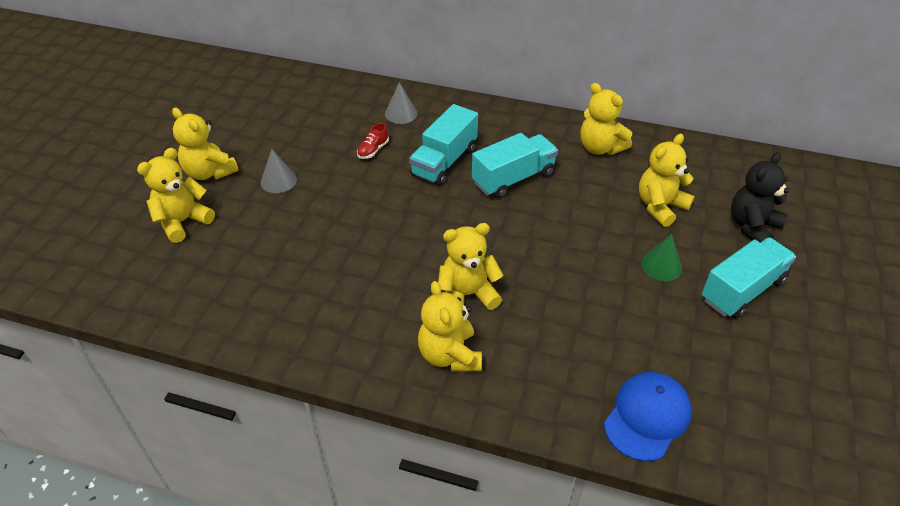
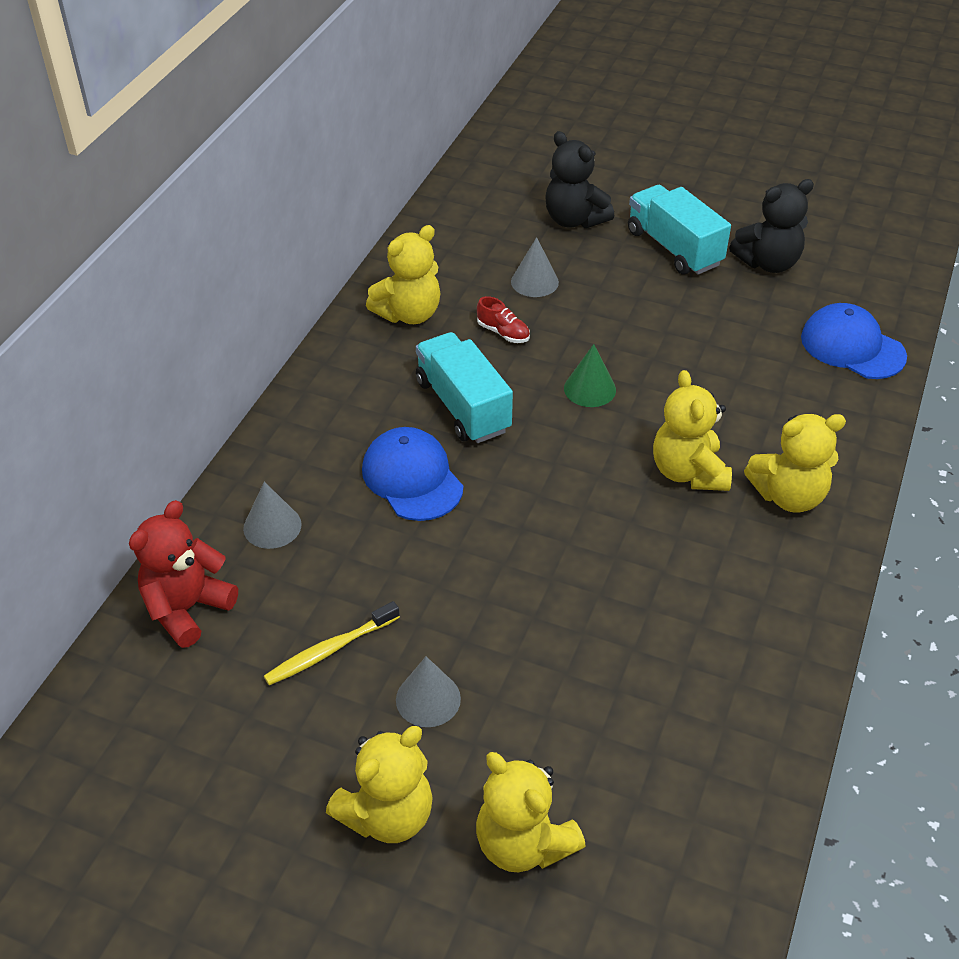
camera: 85 degrees left, 0 degrees up
(313, 143) = (329, 650): none -> yellow toothbrush
(343, 94) = (187, 609): none -> red teddy bear
(373, 150) = (367, 565): red shoe -> red shoe (503, 333)
(444, 162) = (412, 478): turquoise truck -> blue cap
(660, 206) = (534, 282): yellow teddy bear -> grey cone
(661, 266) = (636, 299): green cone -> green cone (589, 389)
(750, 358) = (768, 263): none -> black teddy bear

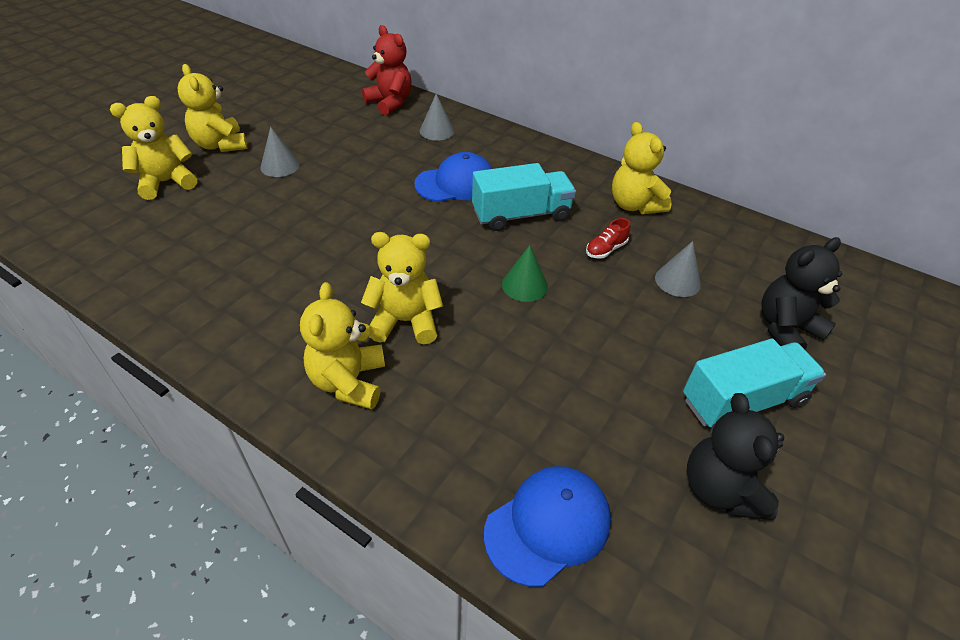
camera: 100 degrees right, 0 degrees up
(329, 650) = (335, 140): yellow toothbrush -> none

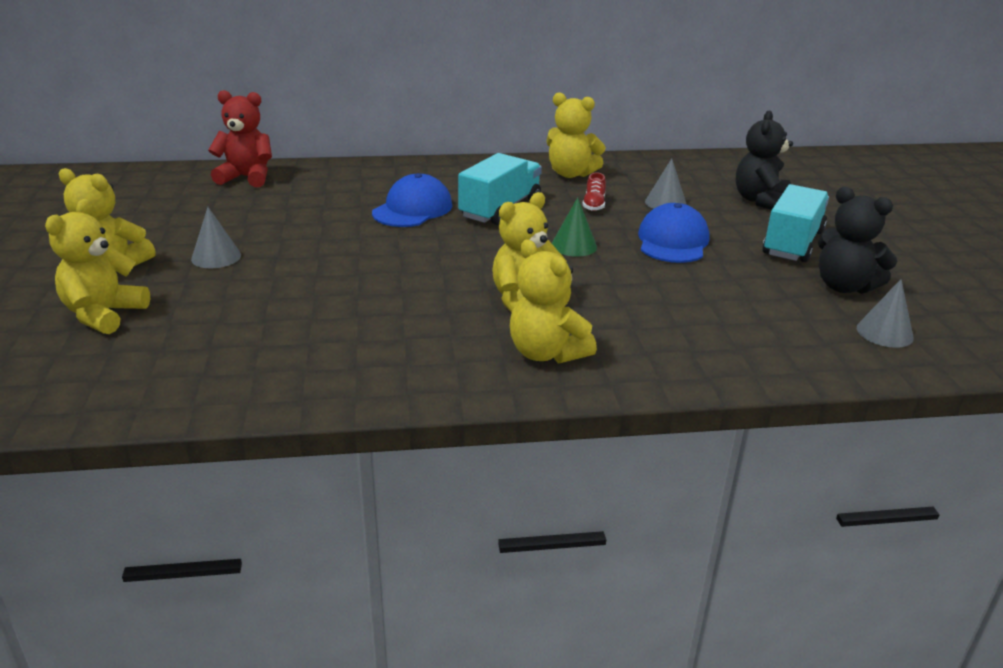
camera: 40 degrees left, 15 degrees down
(437, 131) = (331, 182): grey cone -> grey cone (884, 332)
(548, 525) = (792, 350): blue cap -> blue cap (672, 241)

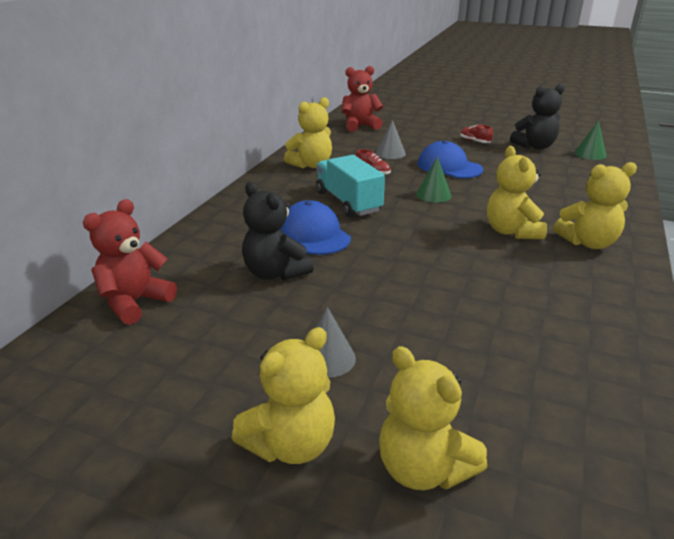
camera: 60 degrees left, 0 degrees up
(729, 171) = (360, 126): none -> red teddy bear
(760, 201) = (411, 132): black teddy bear -> black teddy bear (275, 273)
(792, 243) = (474, 141): turquoise truck -> red shoe
(884, 332) = (590, 154): grey cone -> green cone

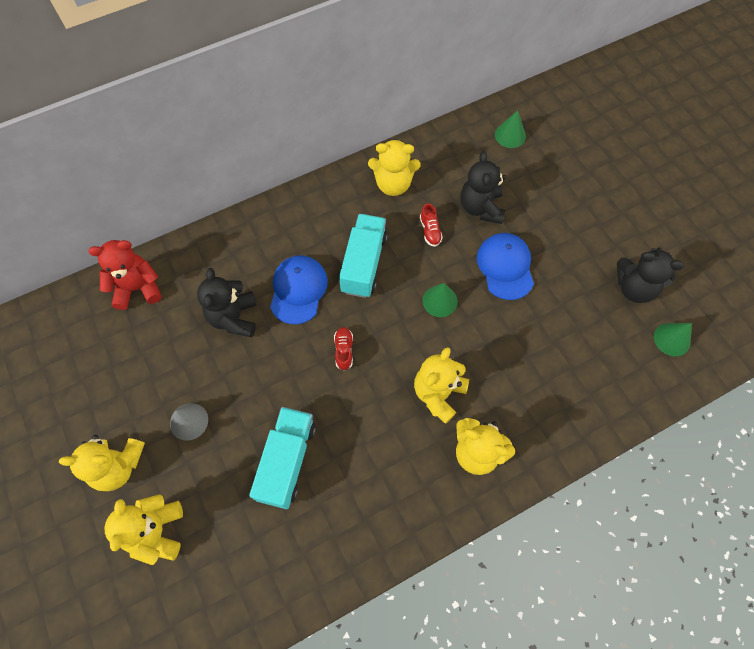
camera: 40 degrees right, 35 degrees up
(360, 126) = (510, 135): red teddy bear -> green cone
(390, 153) = (480, 208): grey cone -> black teddy bear
(467, 327) = (287, 461): none -> turquoise truck
(474, 141) = (586, 238): red shoe -> red shoe (344, 350)

